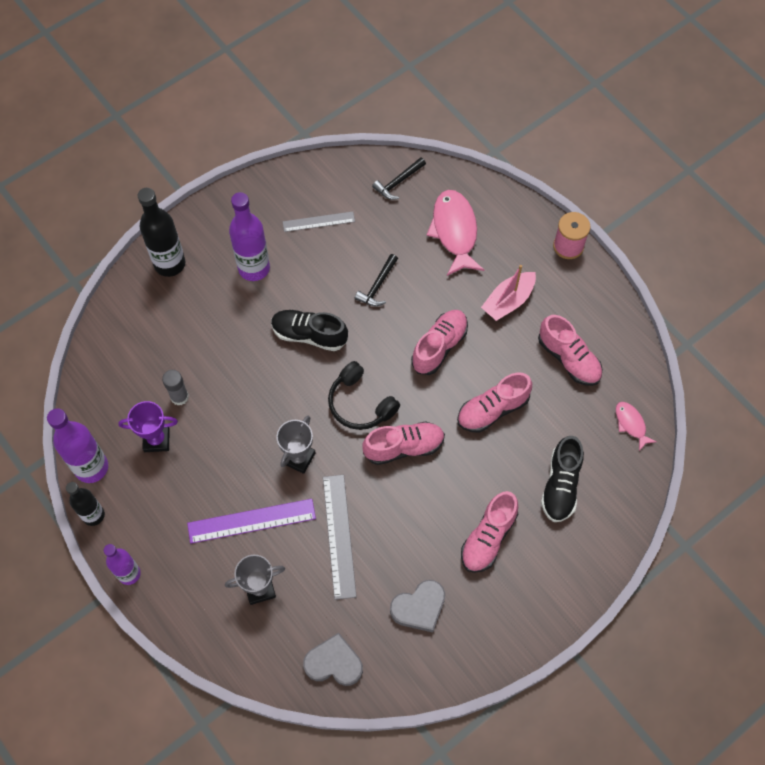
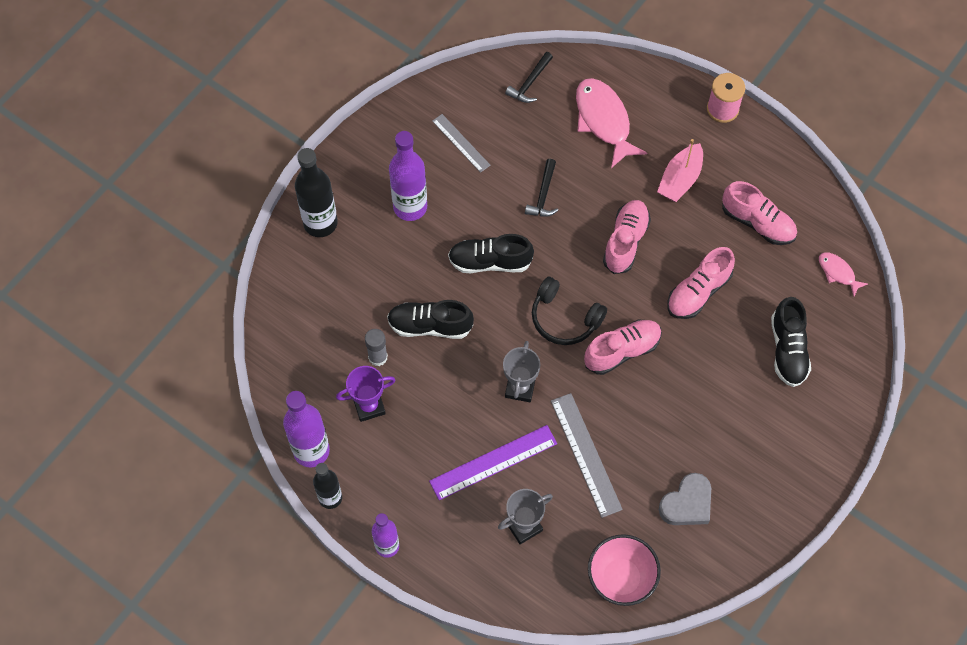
camera: 15 degrees left, 0 degrees up
(236, 380) = (430, 326): none -> black shoe
(318, 221) = (461, 143): grey ruler -> grey ruler turned 75 degrees clockwise
(334, 663) = (621, 578): grey heart -> pink bowl
(488, 538) = (733, 419): pink shoe -> none

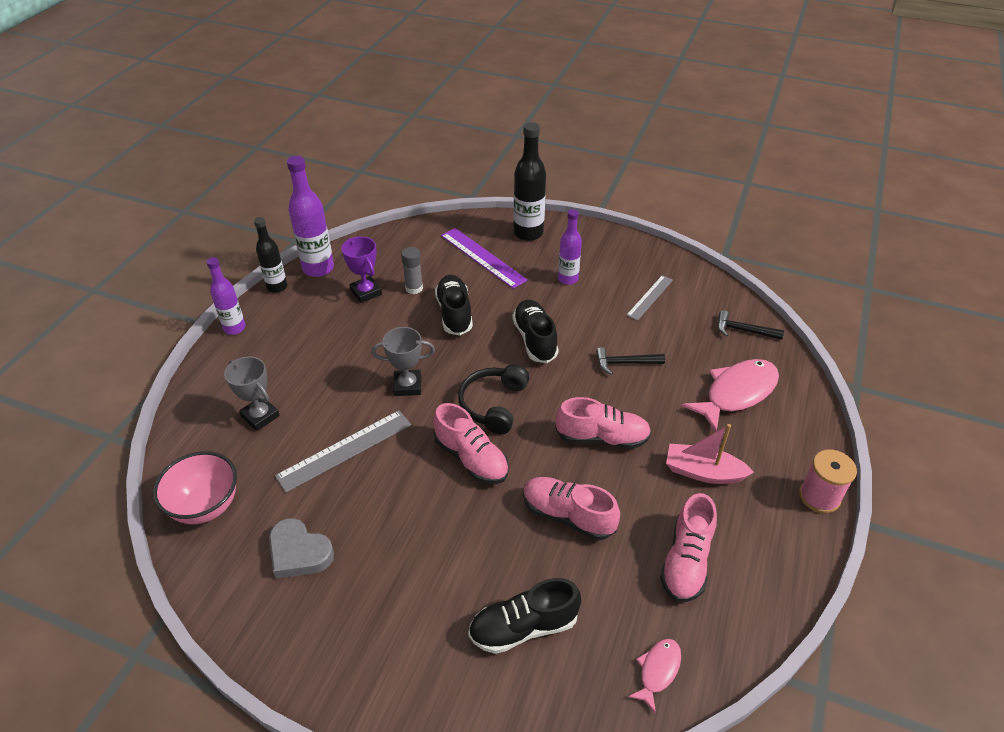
camera: 75 degrees right, 20 degrees down
(410, 207) = (568, 279): purple bottle -> purple bottle, size x0.64
(493, 462) = (325, 381): purple ruler -> purple ruler (483, 257)

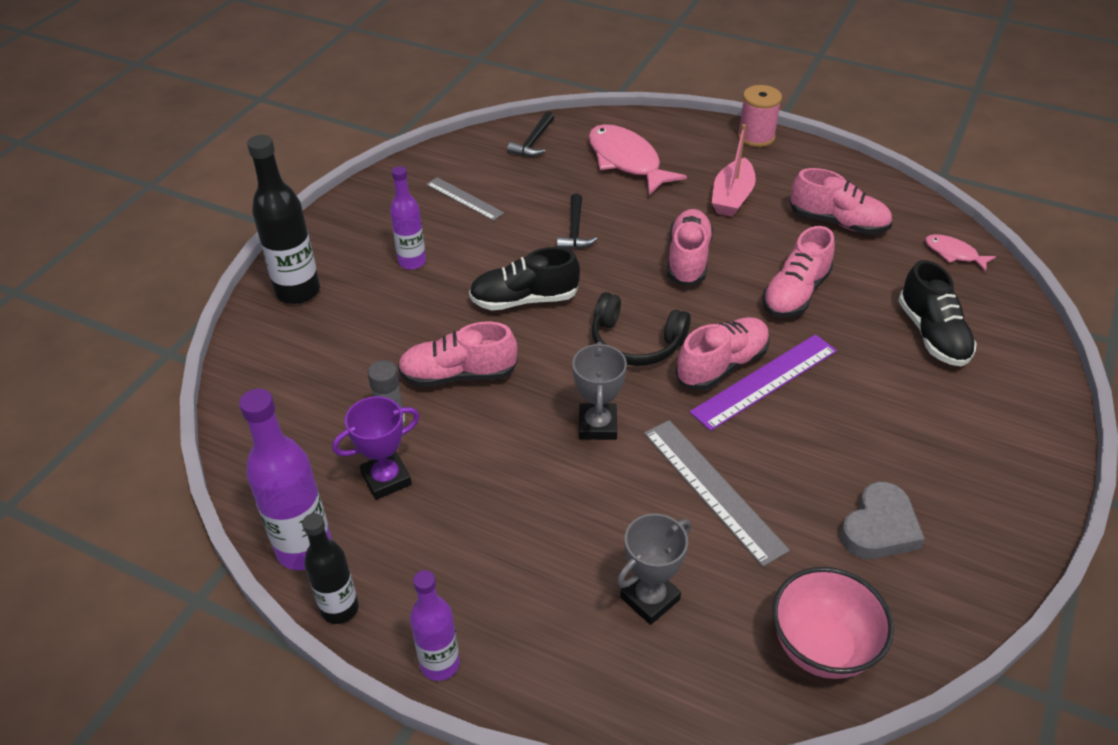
camera: 85 degrees left, 0 degrees up
(454, 313) = (458, 375): black shoe -> pink shoe
(483, 257) = (339, 341): purple ruler -> purple ruler (764, 381)

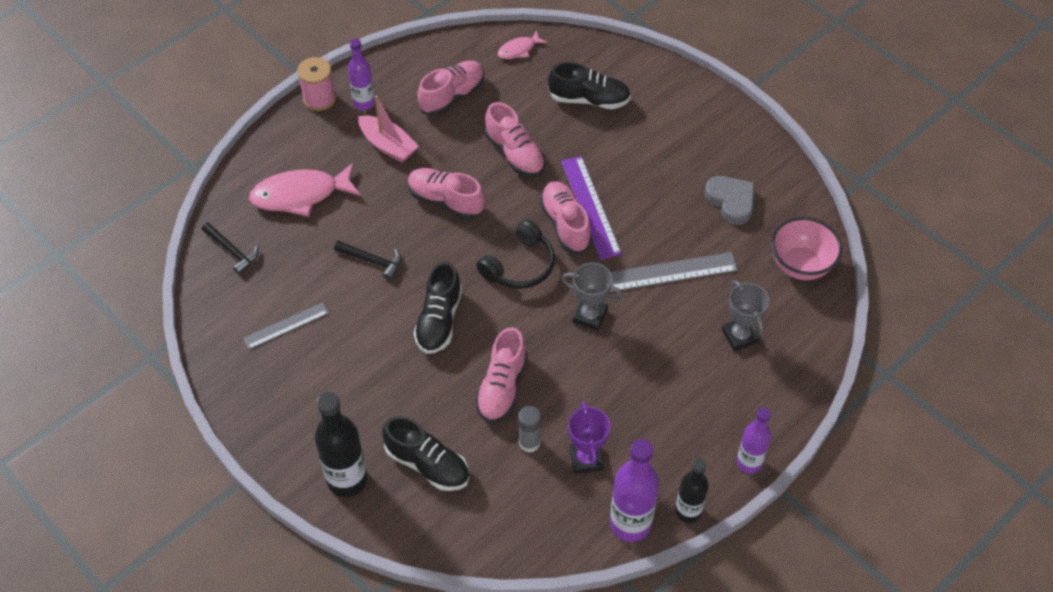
camera: 70 degrees left, 10 degrees up
(335, 344) = (427, 464): none -> black shoe
(412, 262) = (352, 386): purple bottle -> purple bottle (364, 103)

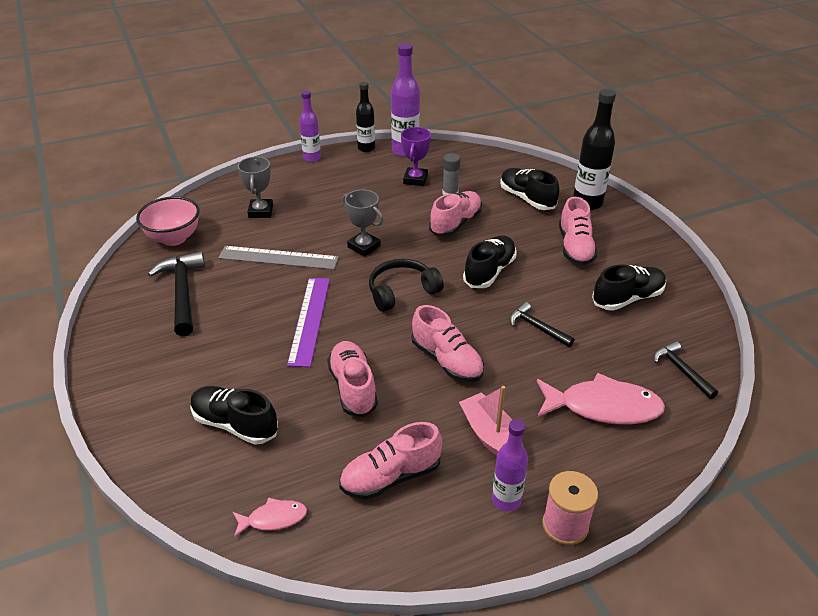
camera: 160 degrees left, 15 degrees down
(286, 325) = (627, 298): grey ruler -> black shoe
(565, 224) = (342, 312): pink shoe -> pink shoe (575, 247)
(731, 201) = (182, 292): grey heart -> black hammer

